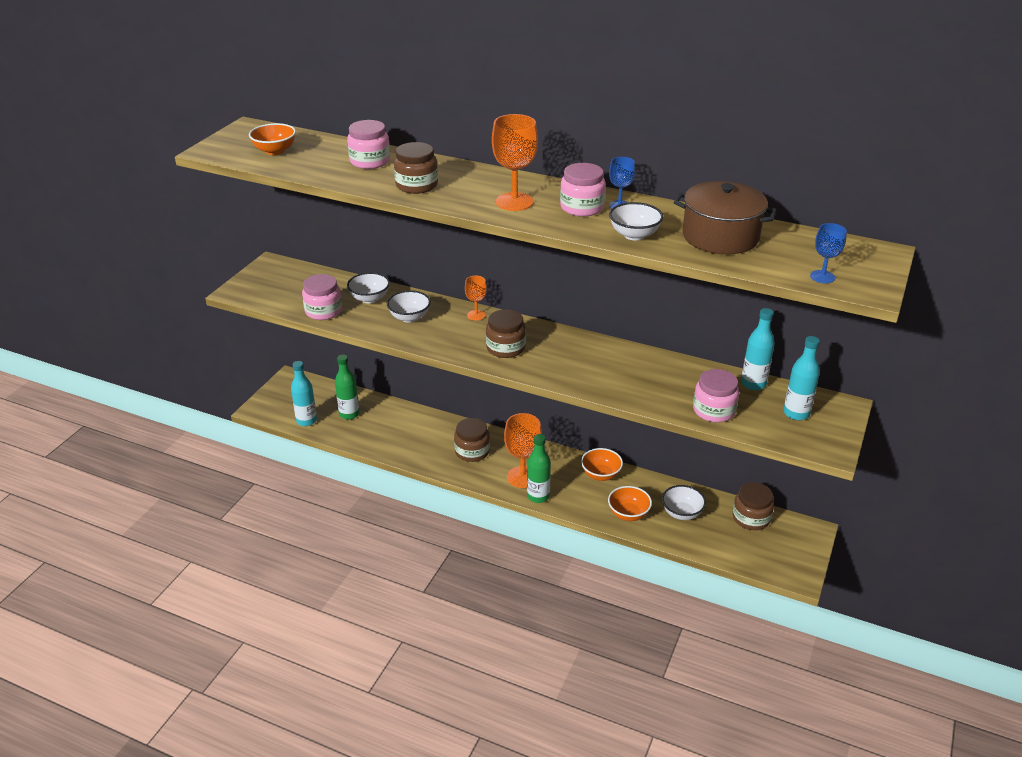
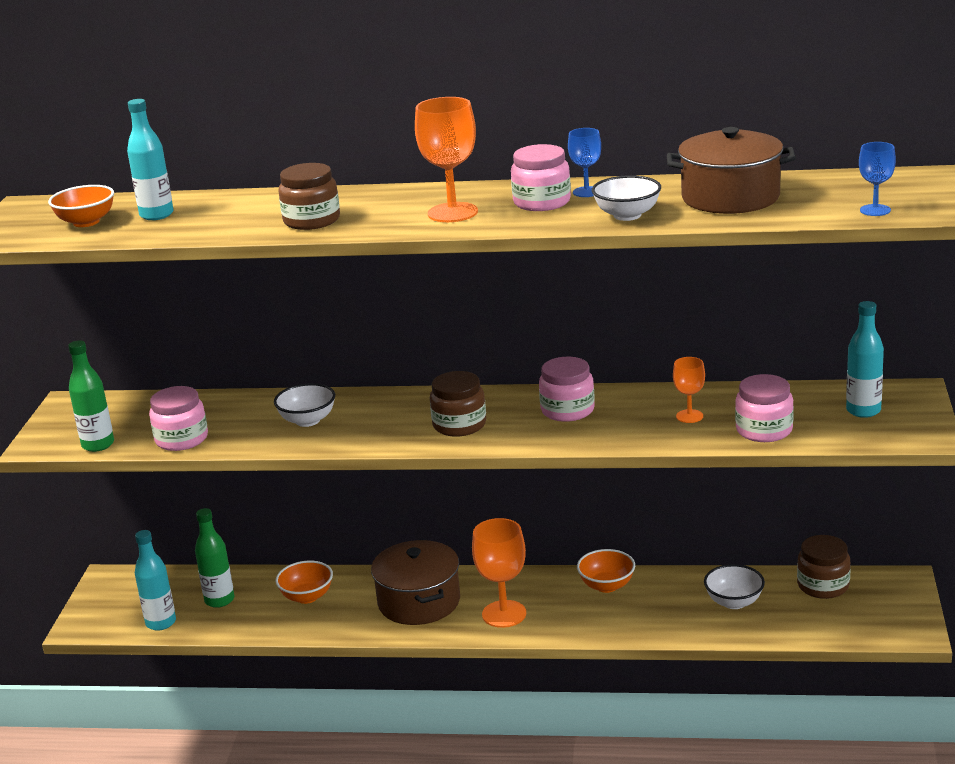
camera: 15 degrees left, 10 degrees down
(369, 298) = (238, 412): white bowl -> none
(370, 161) = (228, 209): pink jar -> pink jar (567, 410)
(472, 451) = (419, 602): brown jar -> brown pot
(476, 315) = (397, 399): orange goblet -> orange goblet (689, 416)
(538, 496) = (537, 630): green bottle -> green bottle (98, 445)
(628, 514) = (666, 620): orange bowl -> orange bowl (307, 597)
(753, 384) = (794, 393): turquoise bottle -> turquoise bottle (156, 215)

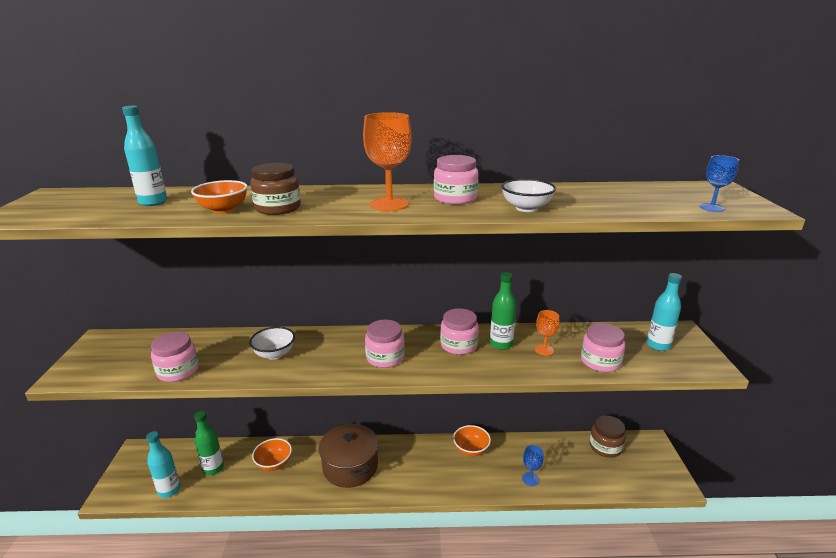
camera: 10 degrees left, 0 degrees up
(86, 222) = (93, 206): orange bowl -> orange bowl (223, 210)
(98, 445) = (111, 376): green bottle -> green bottle (501, 344)
(459, 425) = (385, 358): brown jar -> pink jar
(504, 614) = (408, 476): orange goblet -> none
(586, 192) = (485, 192): blue goblet -> blue goblet (530, 479)
(730, 197) = (594, 197): brown pot -> none
(734, 602) = (555, 462): white bowl -> none

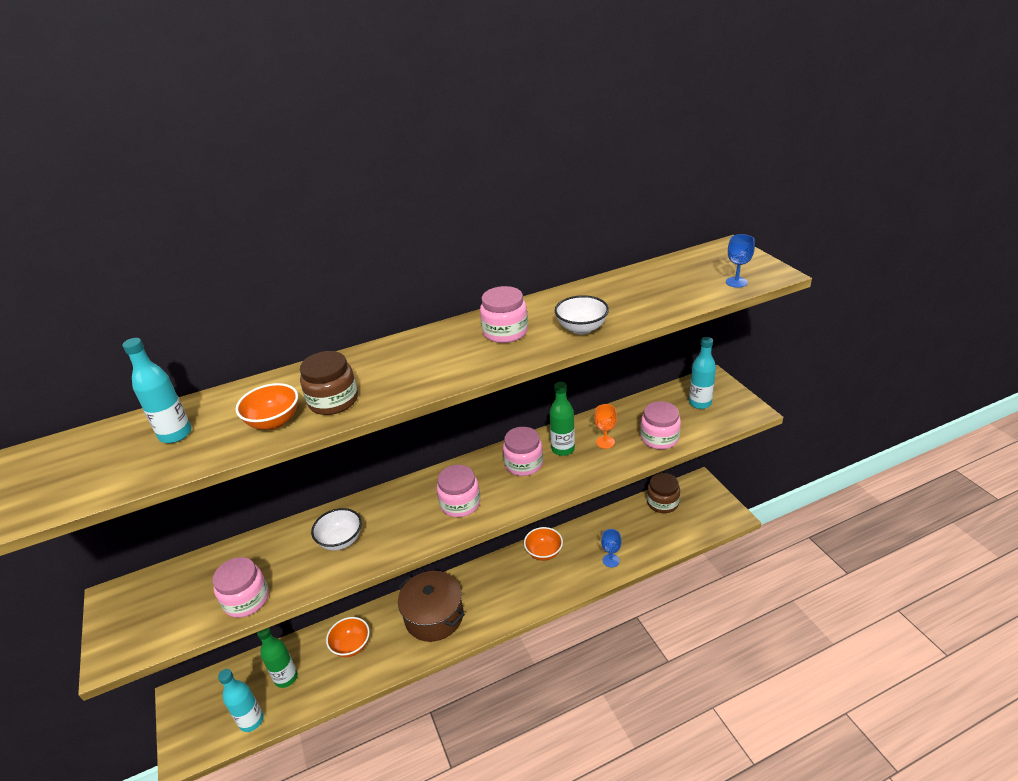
camera: 20 degrees left, 10 degrees up
(389, 204) = (446, 360): orange goblet -> none

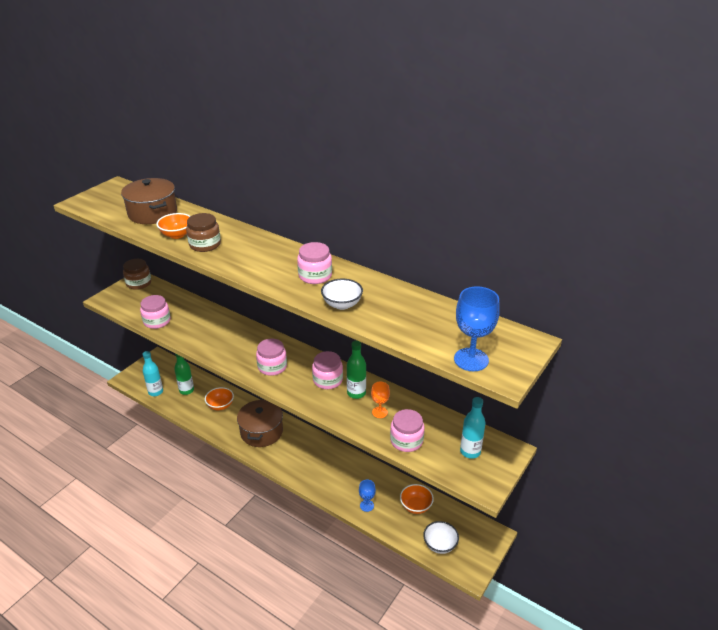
camera: 55 degrees right, 0 degrees up
(175, 434) = (152, 213): turquoise bottle -> brown pot
(341, 540) = (214, 333): white bowl -> white bowl (440, 545)
(544, 552) = (348, 463): orange bowl -> orange bowl (416, 506)
(662, 503) = (450, 517): brown jar -> brown jar (139, 283)
(736, 282) = (471, 359): blue goblet -> blue goblet, size x1.77

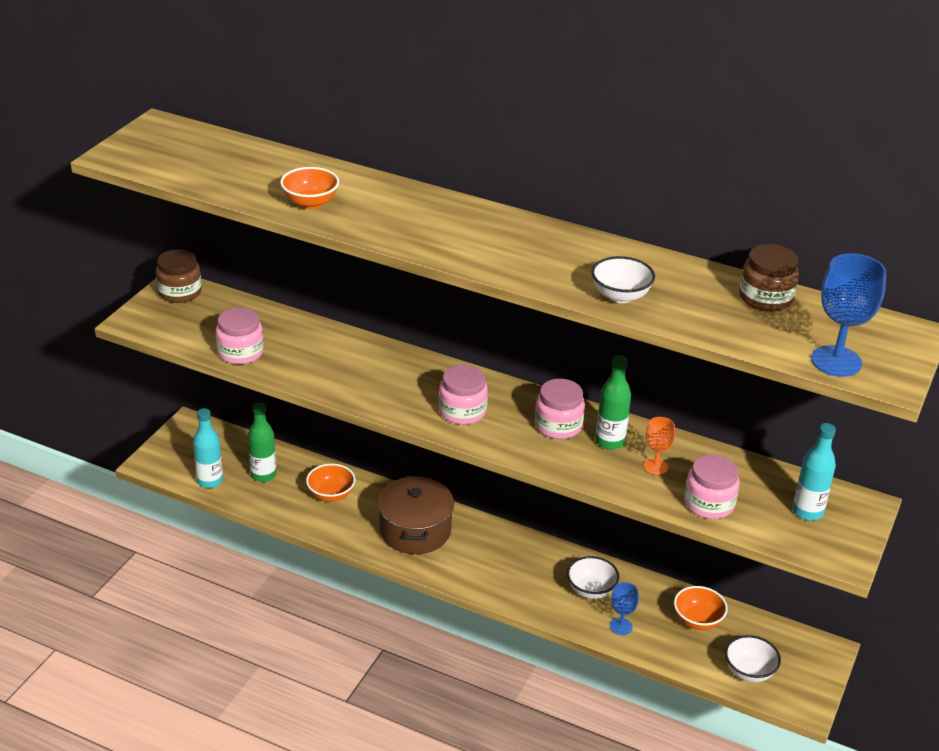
camera: 10 degrees left, 0 degrees up
(152, 213) = (249, 169): brown pot -> none
(205, 244) = (364, 216): brown jar -> brown jar (765, 298)
(315, 276) = (560, 256): pink jar -> none
(355, 479) = (591, 590): none -> white bowl

